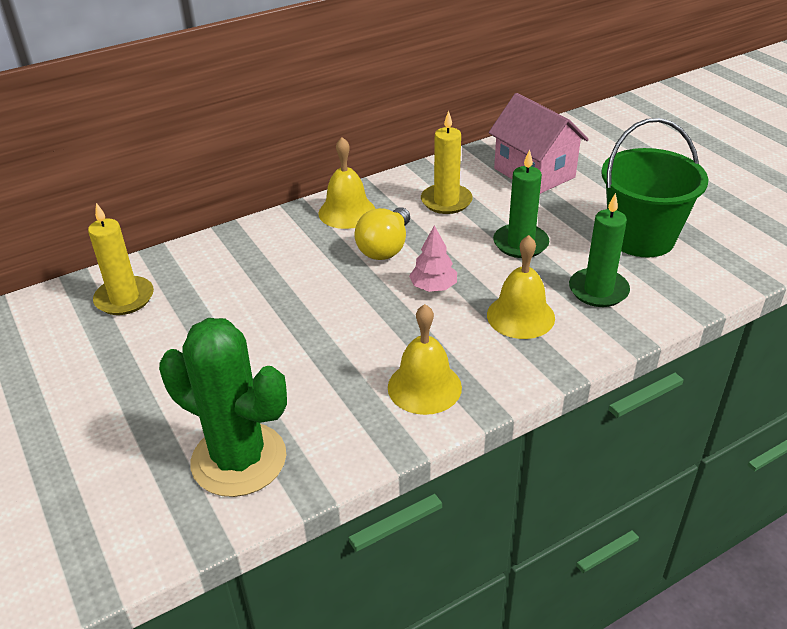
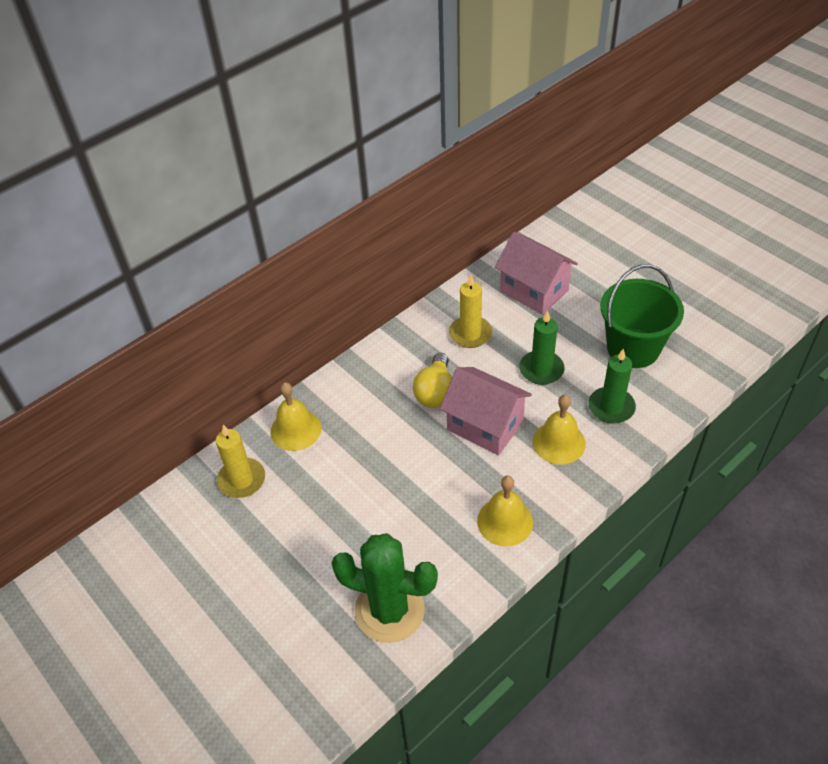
camera: 10 degrees left, 10 degrees up
(347, 212) = (392, 359): yellow bell -> yellow bell (296, 429)
(433, 287) = (485, 425): pink tree -> pink house

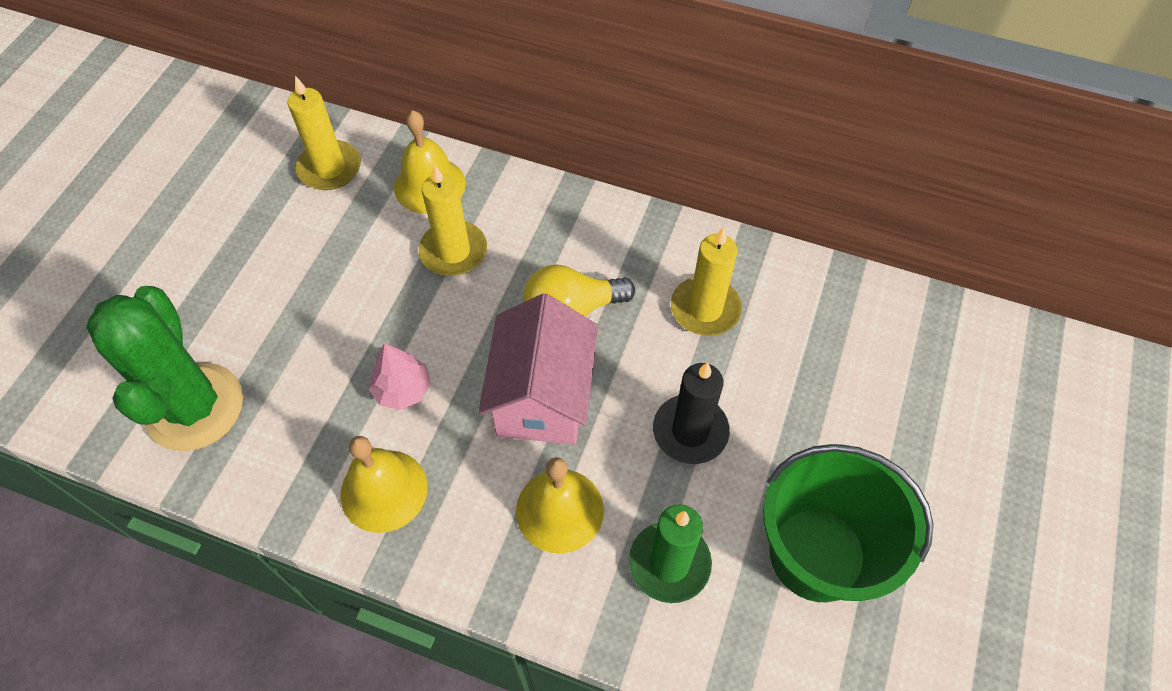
camera: 60 degrees right, 10 degrees up
(356, 434) = (453, 251): none -> yellow candle
(441, 491) = (402, 389): none -> pink tree
(534, 291) = (848, 358): pink house -> none
(541, 370) = (690, 431): green candle -> black candle

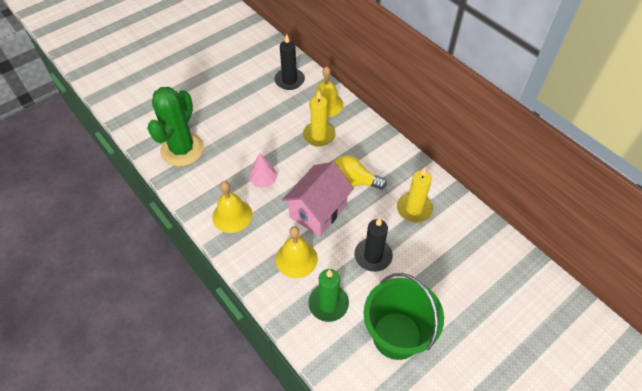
camera: 30 degrees right, 5 degrees down
(330, 168) = (289, 80): yellow candle -> black candle

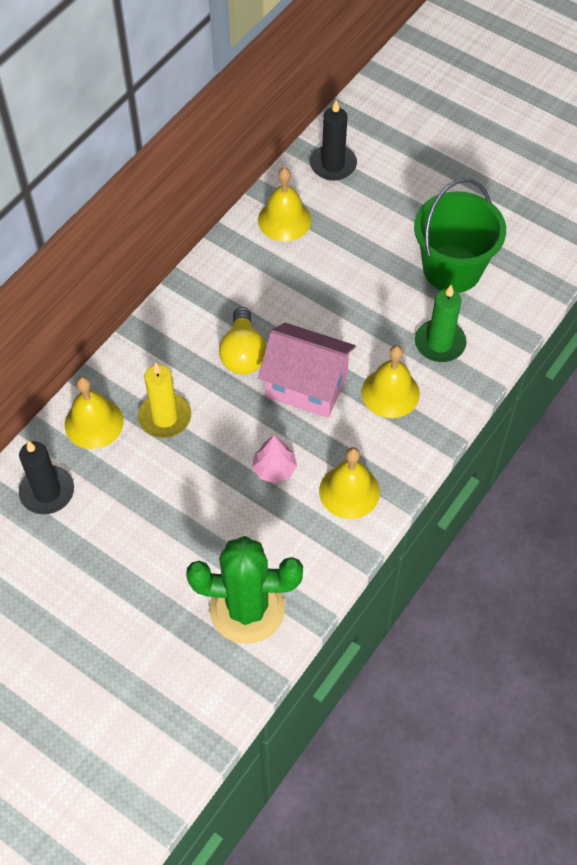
camera: 105 degrees left, 5 degrees up
(373, 256) = (356, 309): black candle -> black candle (333, 165)
(414, 209) = (268, 276): yellow candle -> none
(465, 230) = (284, 220): none -> yellow bell

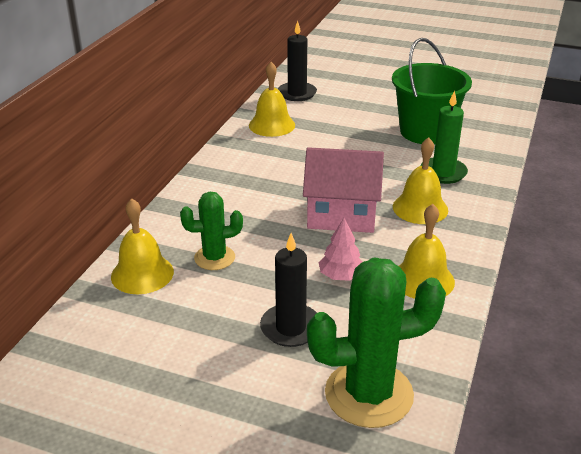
camera: 15 degrees left, 25 degrees down
(47, 492) = (106, 336): black candle -> black candle (291, 328)
(165, 417) = (214, 258): yellow candle -> green cactus
(243, 354) = (272, 204): yellow light bulb -> none

